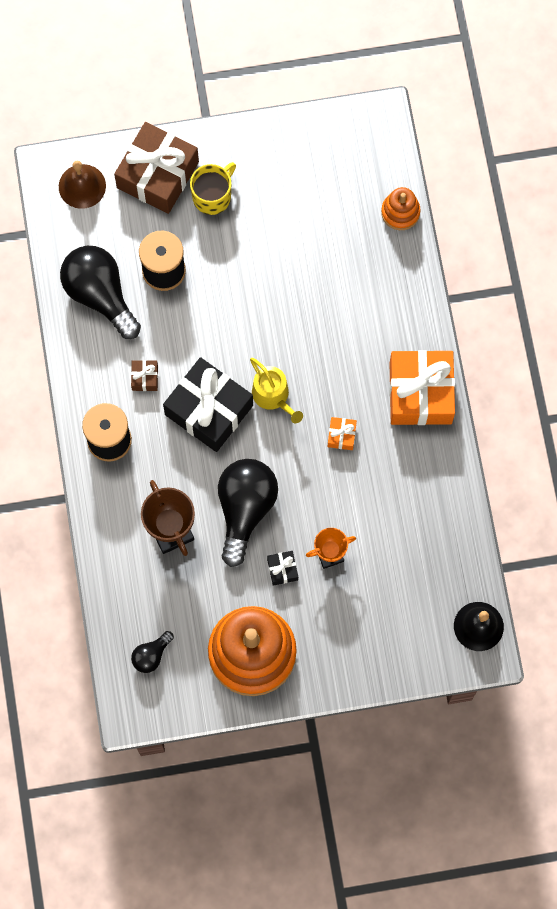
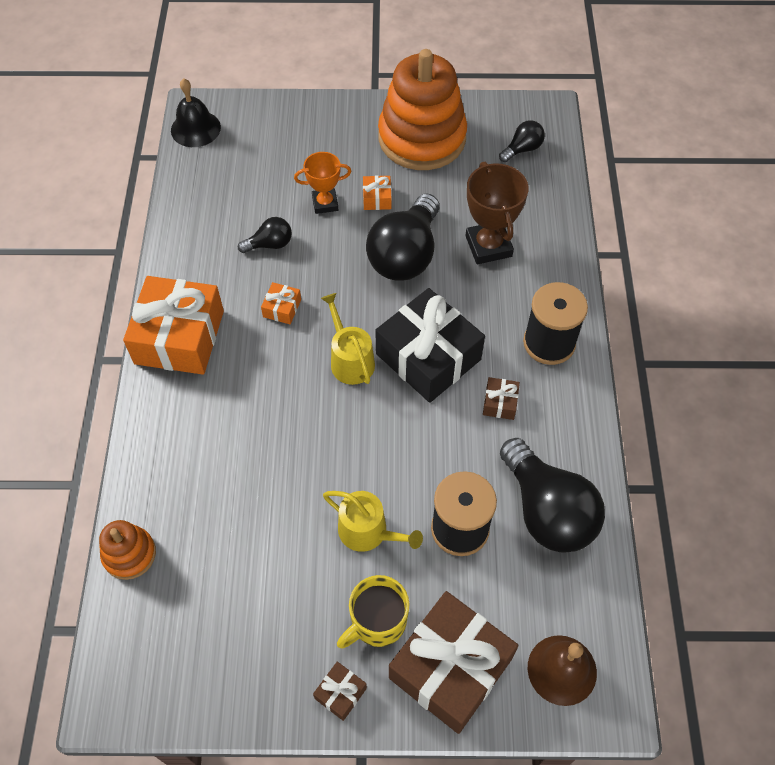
camera: 170 degrees left, 15 degrees down
(229, 147) = (340, 693): none -> brown gift
(231, 257) = (368, 532): none -> yellow watering can
(282, 569) = (377, 198): black gift -> orange gift
(369, 500) = (270, 244): none -> black light bulb

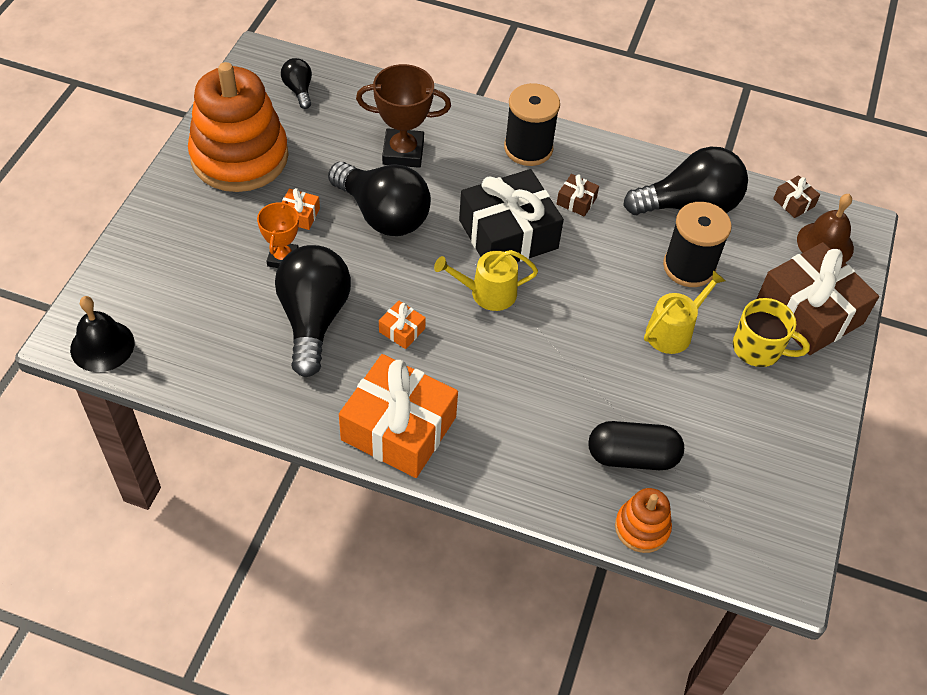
camera: 75 degrees left, 5 degrees down
(204, 528) = (632, 457): none -> black capsule
(270, 244) = (313, 319): black light bulb -> black light bulb, size x2.09
(340, 693) = (815, 392): brown gift -> brown gift (794, 202)
(377, 621) = (758, 349): yellow mug -> yellow mug turned 45 degrees counterclockwise

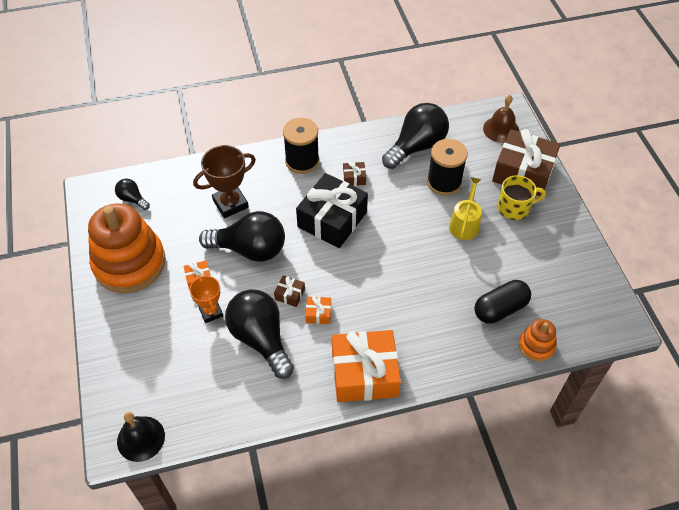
camera: 30 degrees left, 0 degrees up
(487, 293) = (349, 261): yellow watering can -> none
(794, 202) = (468, 115): brown gift -> brown gift (290, 294)

